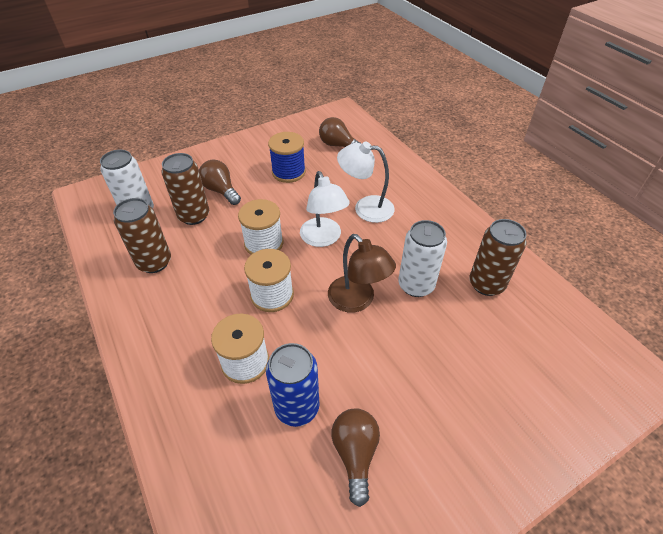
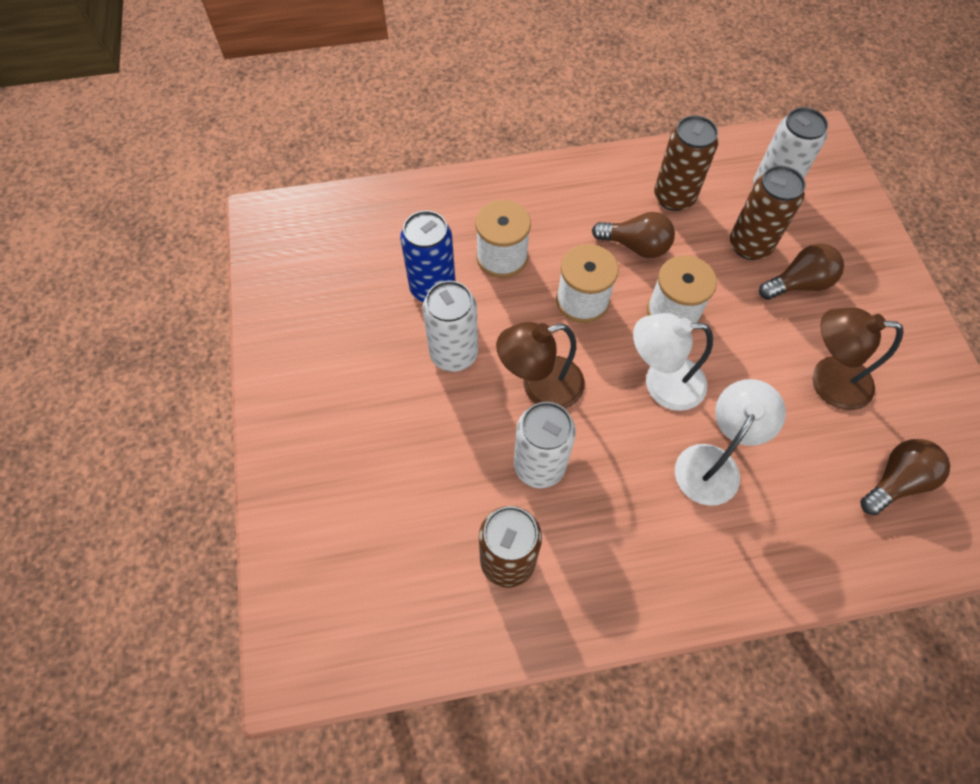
camera: 110 degrees right, 15 degrees up
(288, 172) = (828, 381): blue spool -> brown lamp
(355, 454) = (365, 321): brown light bulb -> brown light bulb (635, 246)
(356, 366) = (454, 354): none -> white can

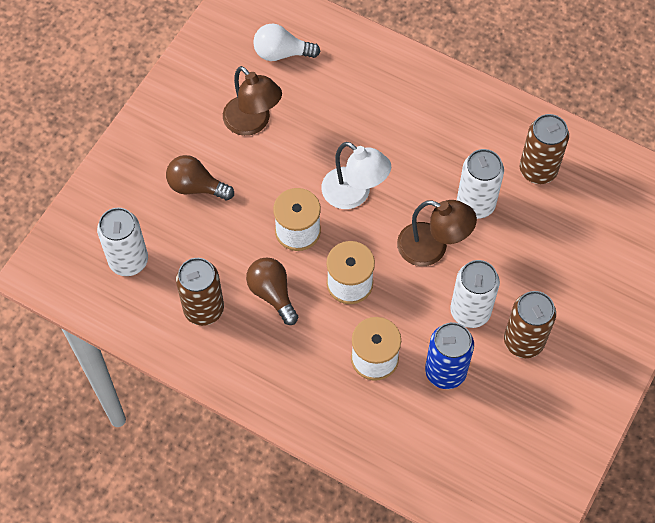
camera: 140 degrees left, 0 degrees up
(713, 462) = (371, 133): white lamp -> none
(750, 245) = (195, 234): brown can -> brown can (523, 341)
(896, 481) = (281, 53): brown light bulb -> white light bulb

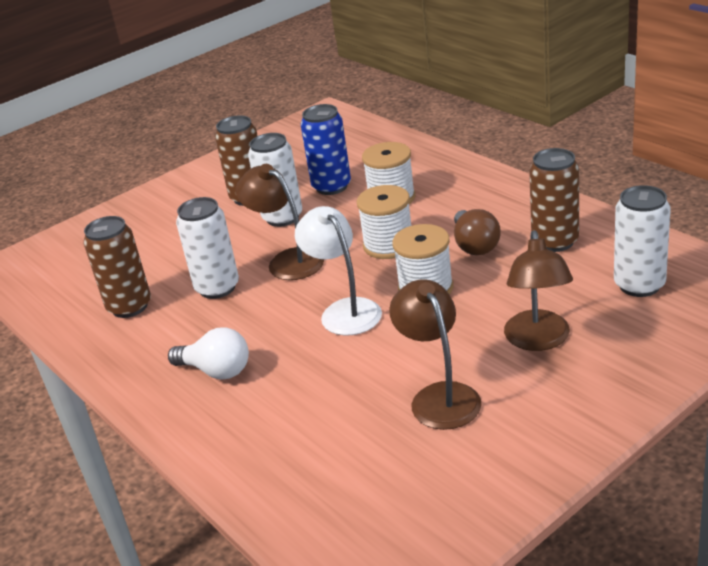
camera: 155 degrees left, 30 degrees down
(196, 187) = (538, 340): brown light bulb -> brown lamp
(281, 53) = (361, 477): white light bulb -> white light bulb (216, 371)

